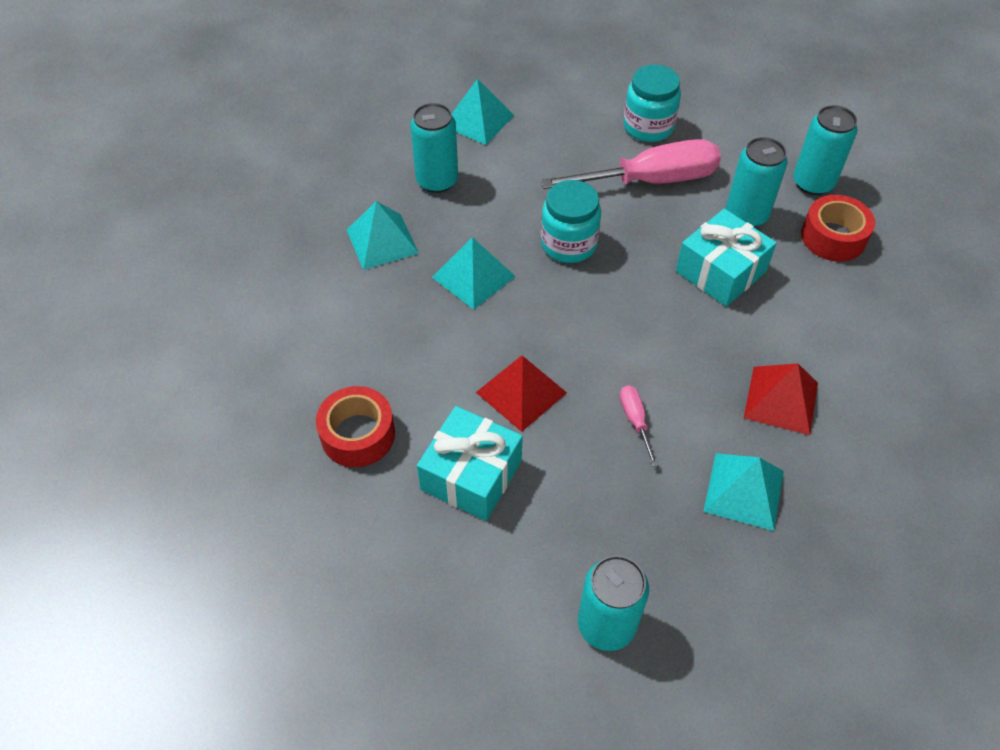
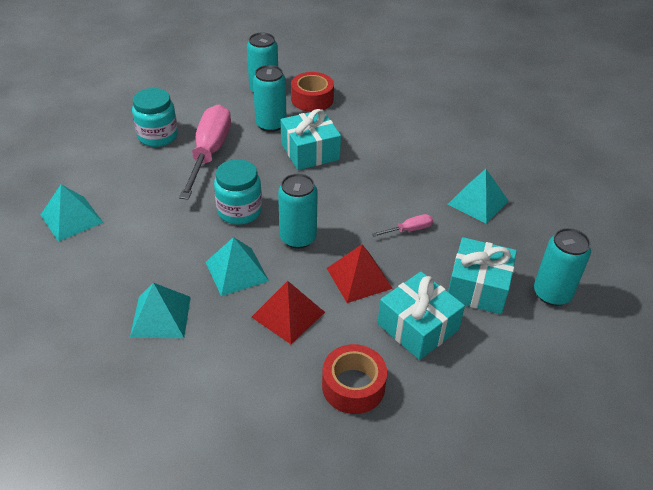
camera: 70 degrees left, 10 degrees down
(437, 180) = (119, 263): turquoise can -> turquoise can (298, 238)
(571, 527) = (478, 287): none -> turquoise gift
(635, 421) = (409, 230): pink screwdriver -> pink screwdriver turned 150 degrees clockwise
(781, 400) = (420, 164): red pyramid -> red pyramid (288, 314)

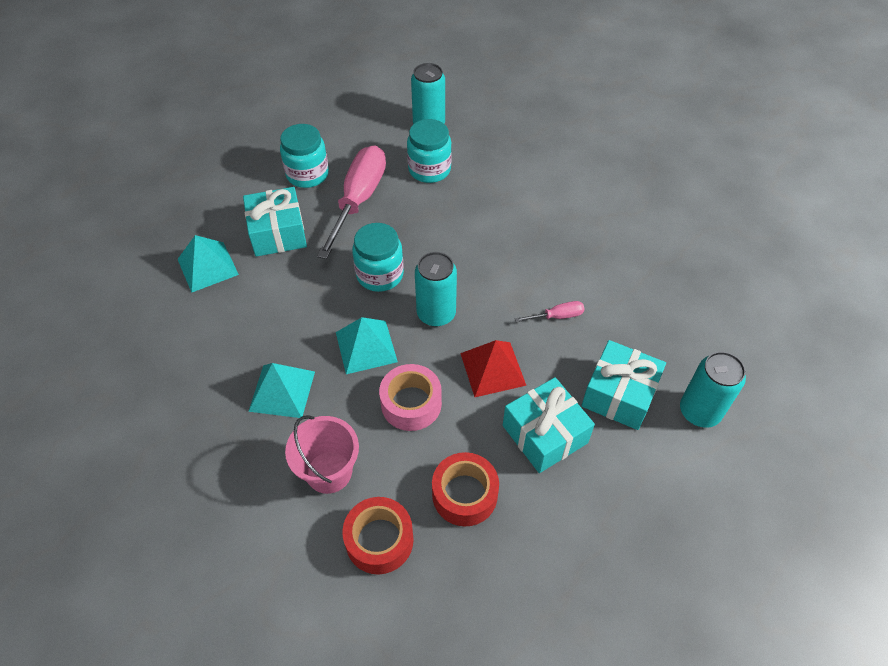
camera: 10 degrees right, 10 degrees up
(218, 382) = (329, 472): none -> pink bucket
(271, 124) = (429, 169): turquoise can -> turquoise jar
(288, 314) = (411, 403): red pyramid -> pink tape
(310, 151) = (466, 208): turquoise gift -> turquoise gift (278, 233)
(312, 99) = (479, 141): red tape -> red tape (379, 540)
(477, 202) = (640, 289): turquoise pyramid -> none

